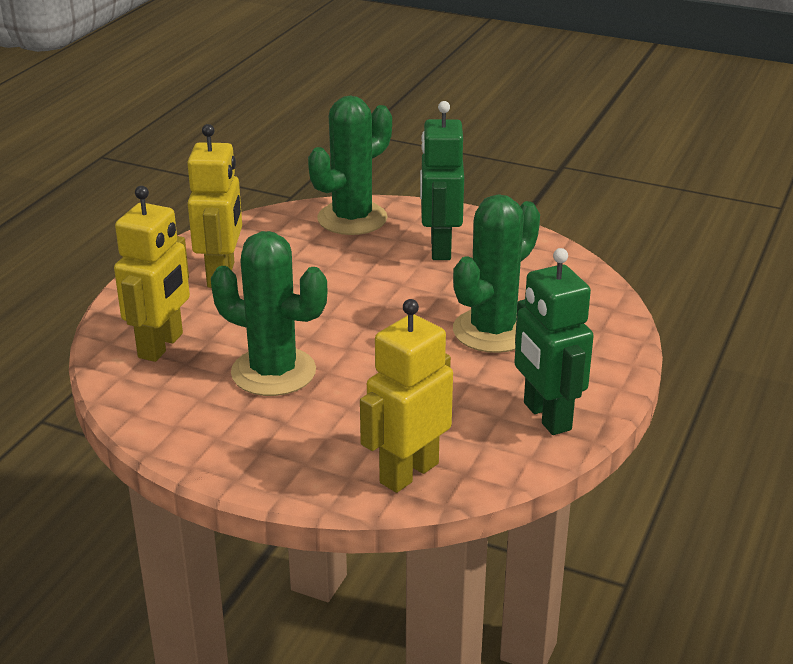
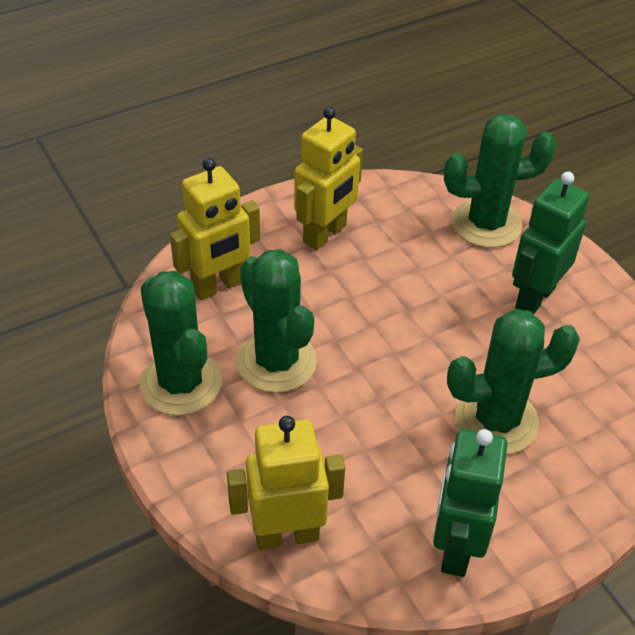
camera: 35 degrees right, 15 degrees up
(202, 423) = (181, 383): none -> green cactus

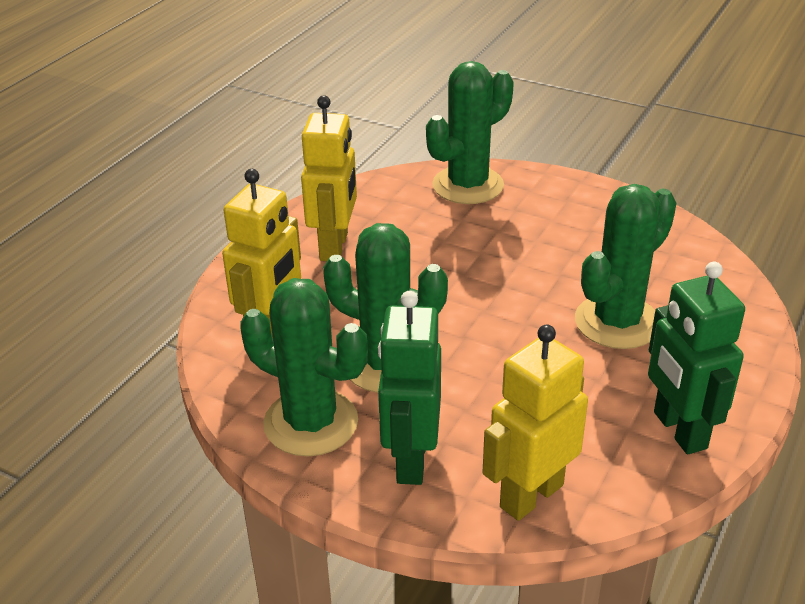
camera: 30 degrees left, 10 degrees down
(534, 297) = (558, 222): green robot -> green robot (410, 460)

